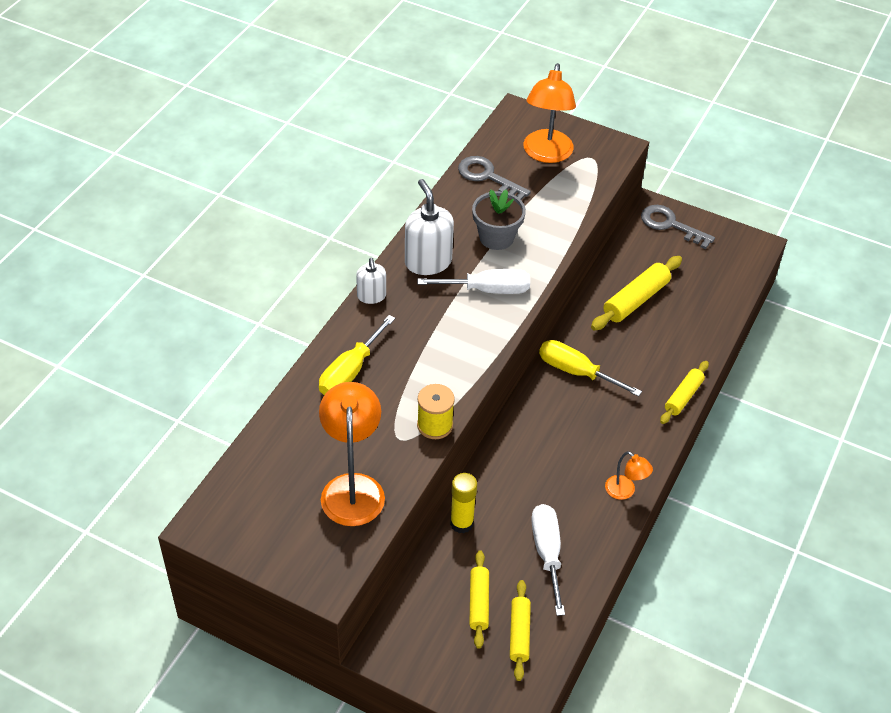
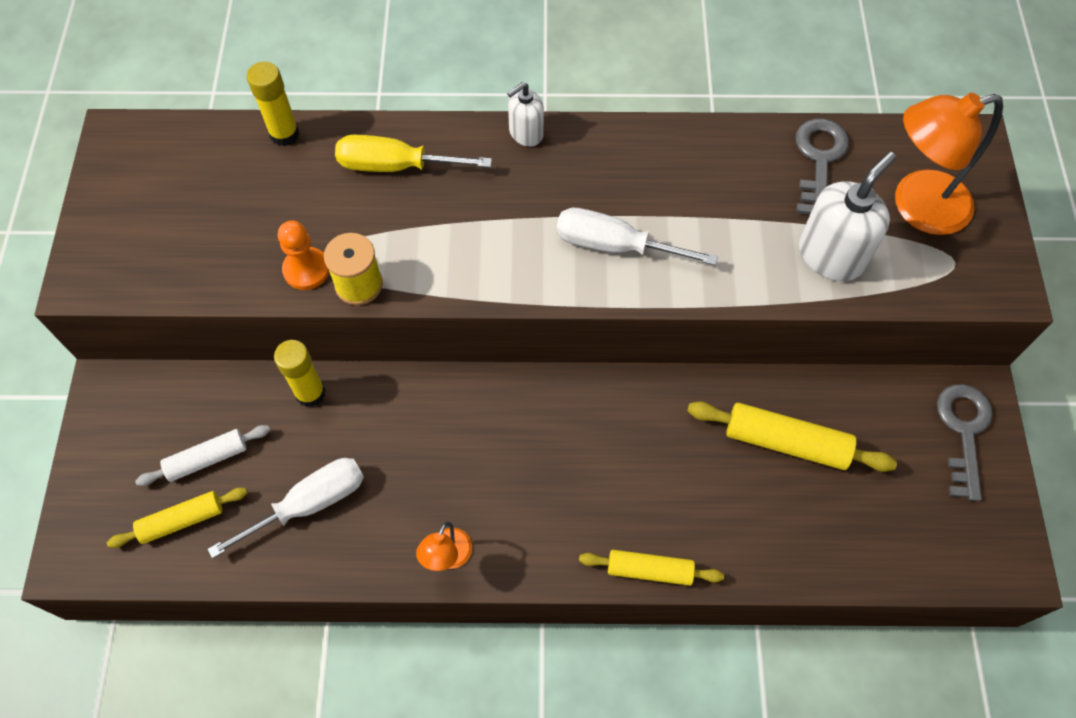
camera: 65 degrees right, 15 degrees up
(277, 422) = (284, 134): none -> yellow glue stick
(352, 487) = (226, 245): orange lamp -> none
(404, 449) = (306, 270): none -> orange pawn
(428, 262) = (620, 163): white soap dispenser -> white soap dispenser (831, 255)
(479, 603) = (207, 459): yellow rolling pin -> white rolling pin
(487, 290) = (614, 245): white screwdriver -> white screwdriver turned 135 degrees clockwise
(496, 237) = (714, 216): grey flower pot -> none
(576, 372) = (612, 420): yellow screwdriver -> none

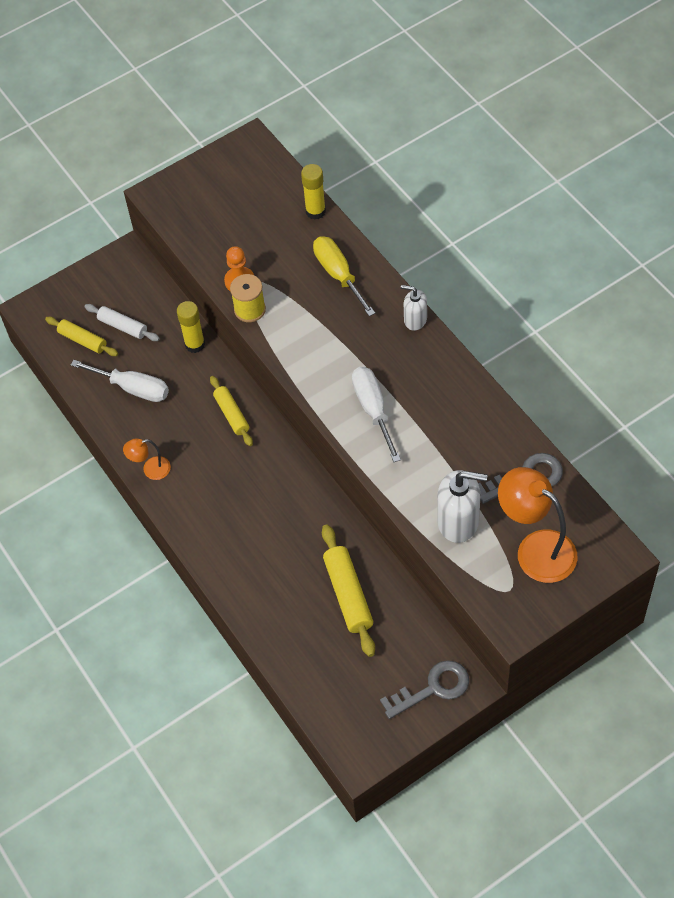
camera: 60 degrees right, 5 degrees down
(649, 570) = (214, 569): yellow rolling pin -> yellow rolling pin (231, 414)

